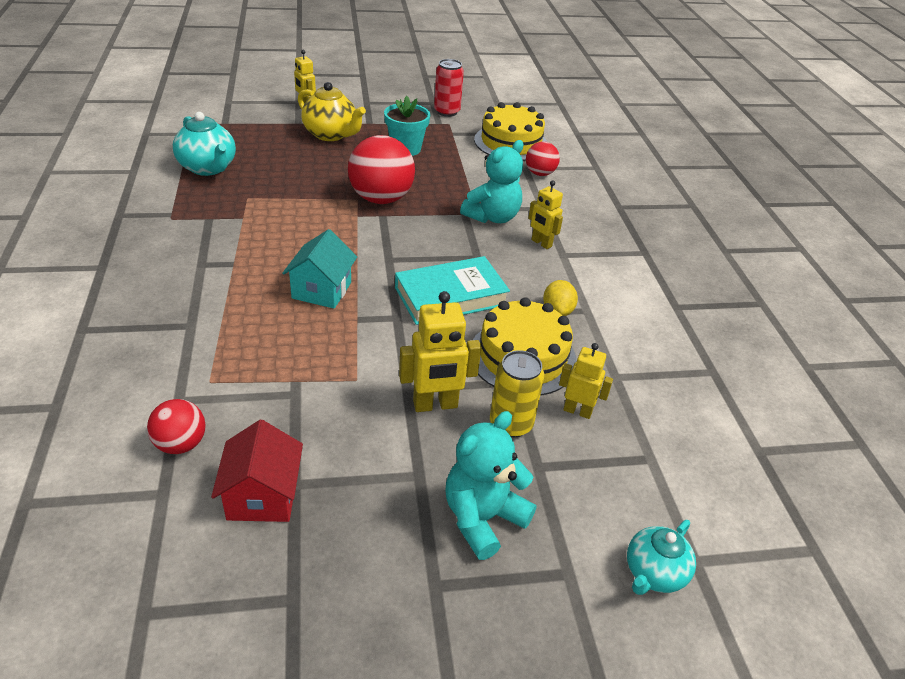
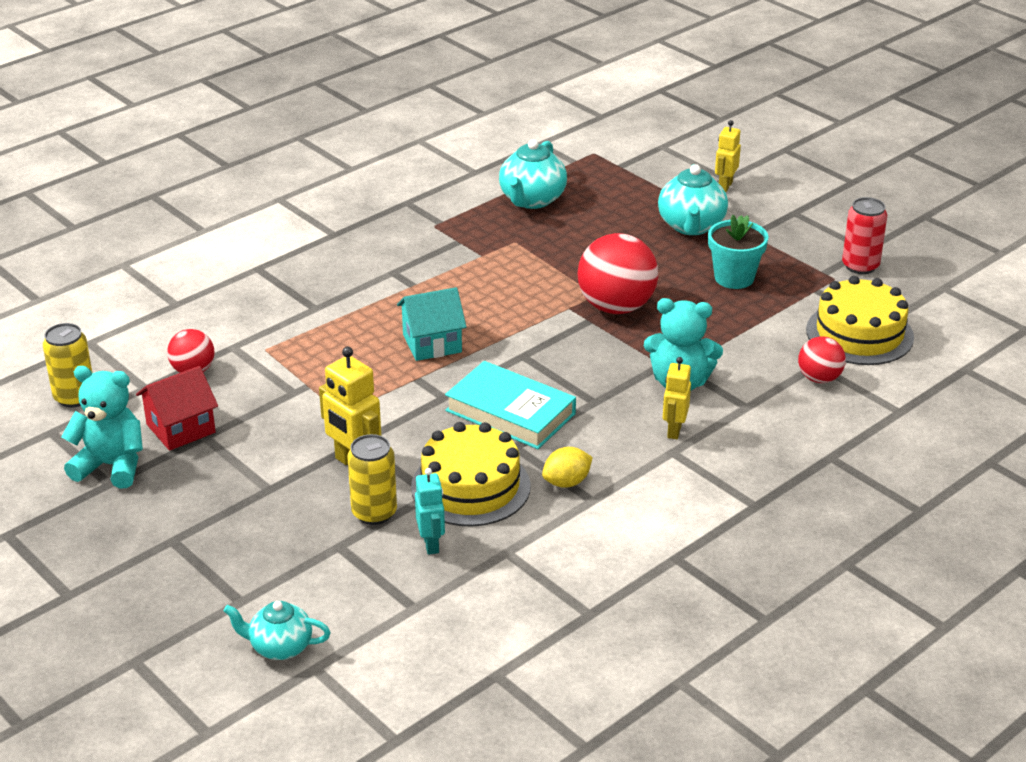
camera: 60 degrees right, 5 degrees down
(106, 561) = (74, 397): none -> yellow can
(331, 134) = (691, 226): yellow teapot -> turquoise teapot
(482, 518) = (255, 538): turquoise teddy bear -> turquoise teddy bear (111, 466)
(577, 411) = (431, 544): yellow robot -> turquoise robot

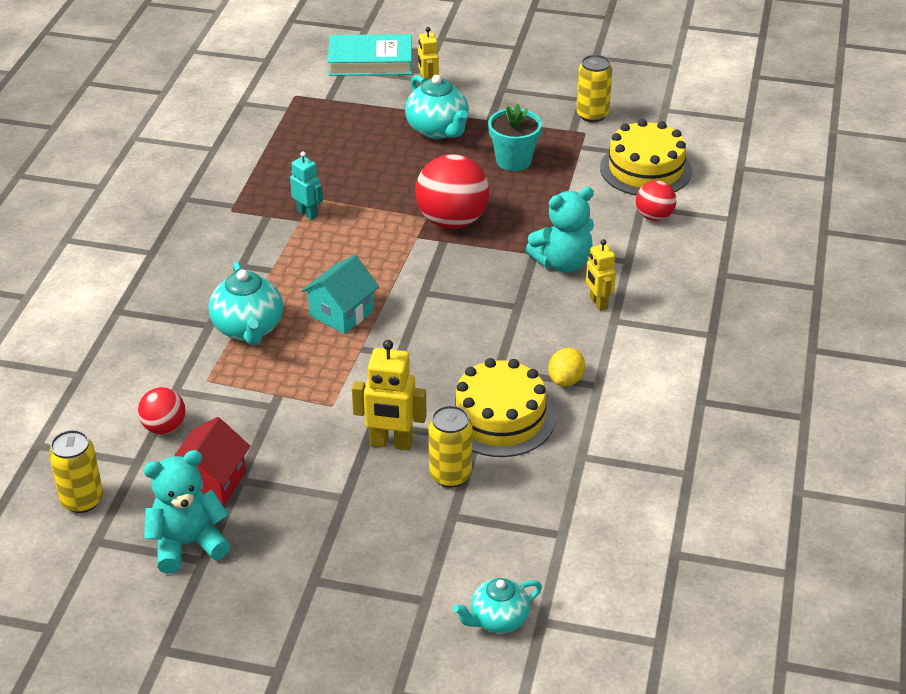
camera: 35 degrees left, 5 degrees up
(431, 544) = (520, 478): turquoise robot -> turquoise robot (307, 213)
(510, 412) = (464, 343): turquoise book -> turquoise book (370, 61)
(532, 200) = (289, 156): turquoise teapot -> turquoise teapot (248, 329)
(860, 266) = (592, 115): red can -> yellow can

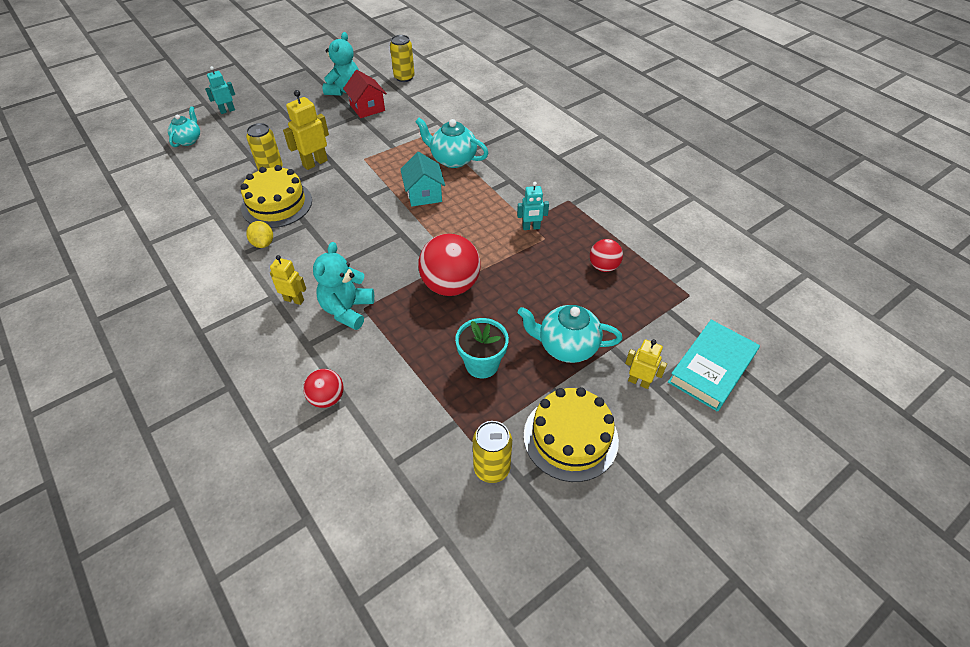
camera: 130 degrees right, 10 degrees up
(164, 427) = (417, 110): red ball -> red ball (603, 266)
(385, 642) = (227, 110): none -> turquoise robot
(645, 169) = (382, 442): yellow cake -> yellow cake (570, 437)

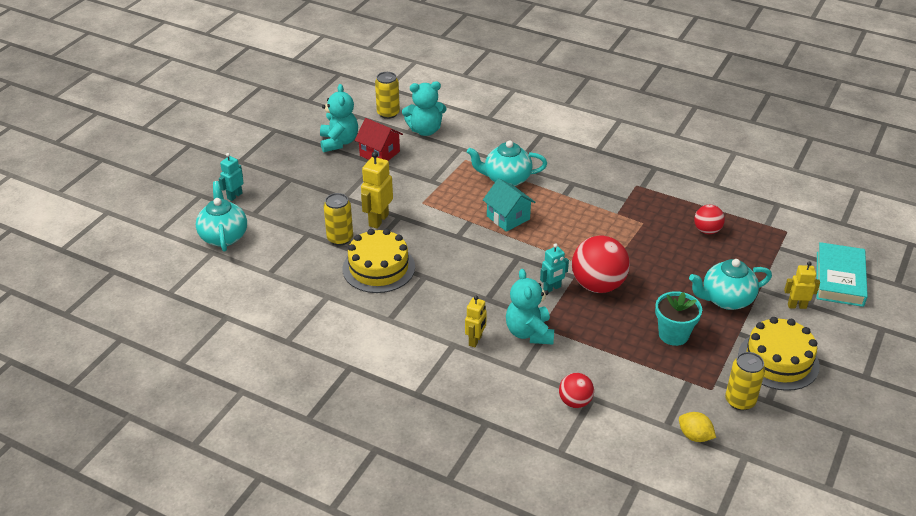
camera: 25 degrees left, 10 degrees down
(188, 140) = (224, 236): turquoise teapot -> turquoise teapot, size x1.51
(263, 243) = (400, 305): yellow lemon -> yellow lemon (694, 436)
(294, 300) = (475, 340): yellow robot -> yellow robot turned 120 degrees clockwise
(421, 99) = (425, 130): none -> turquoise teddy bear
(531, 227) = (624, 217): turquoise robot -> turquoise robot (552, 288)

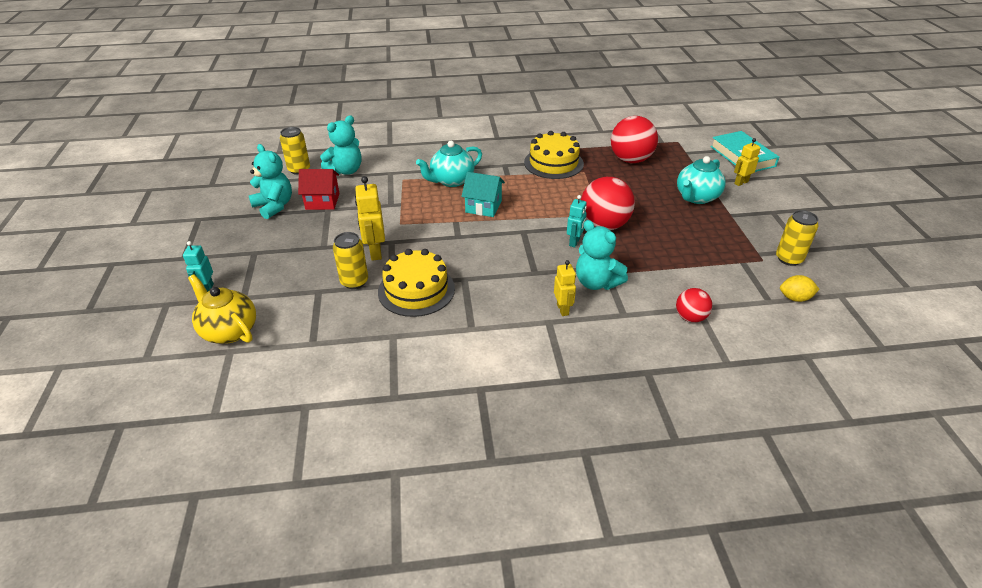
camera: 35 degrees left, 0 degrees up
(224, 236) = (229, 331): turquoise teapot -> yellow teapot
(673, 334) = (694, 235): turquoise flower pot -> none
(707, 230) = (630, 160): red ball -> red ball, size x1.81
(778, 360) = (775, 221): yellow cake -> yellow cake (553, 163)

